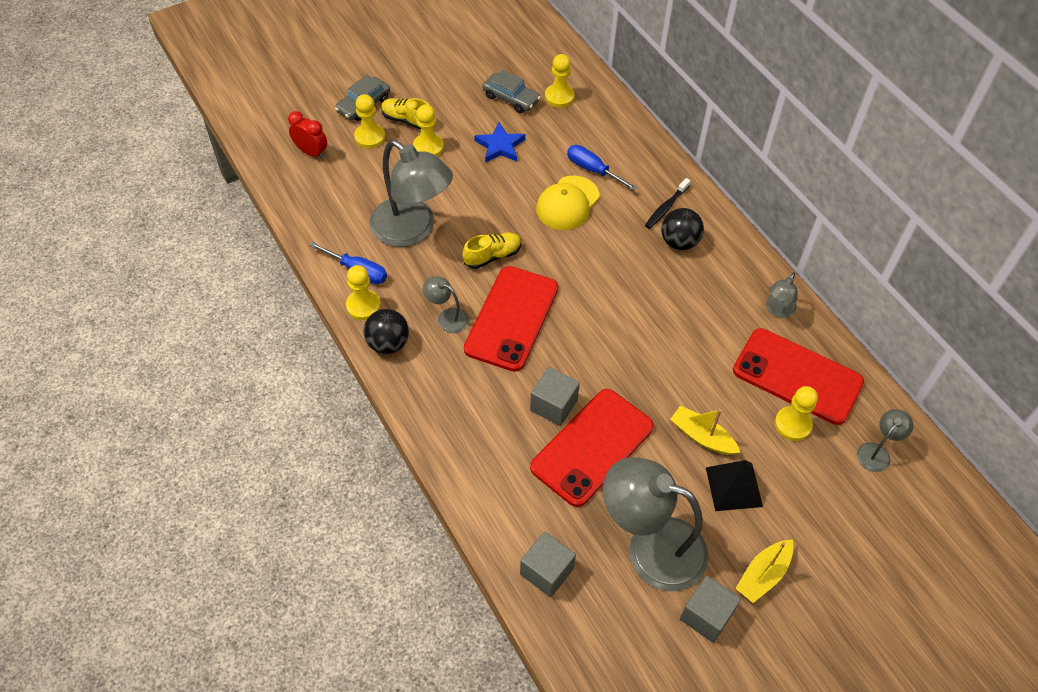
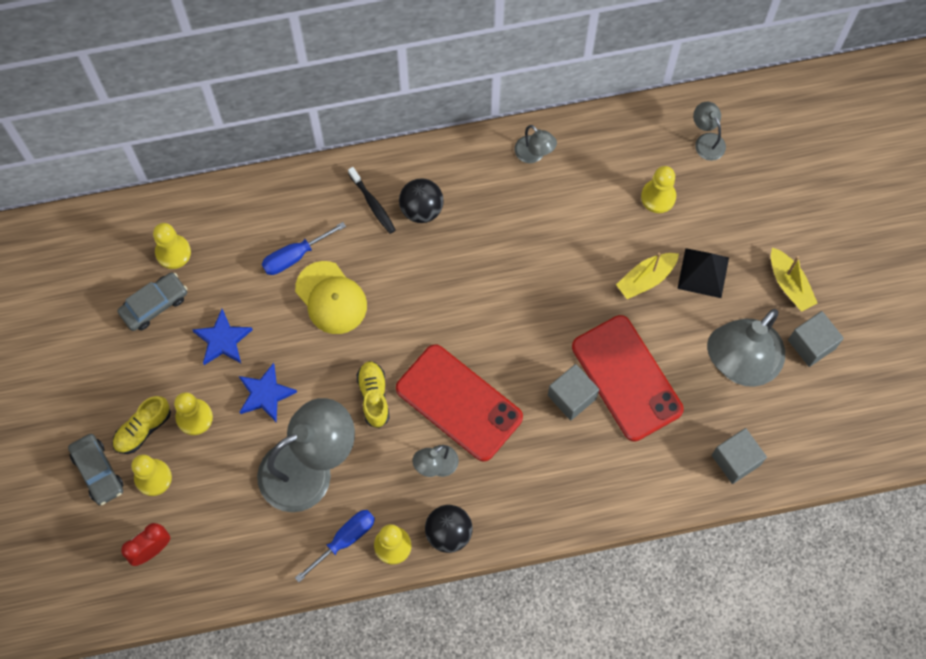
camera: 70 degrees left, 15 degrees up
(465, 184) = (265, 394): none -> blue star
(797, 376) = (611, 170): red phone -> none

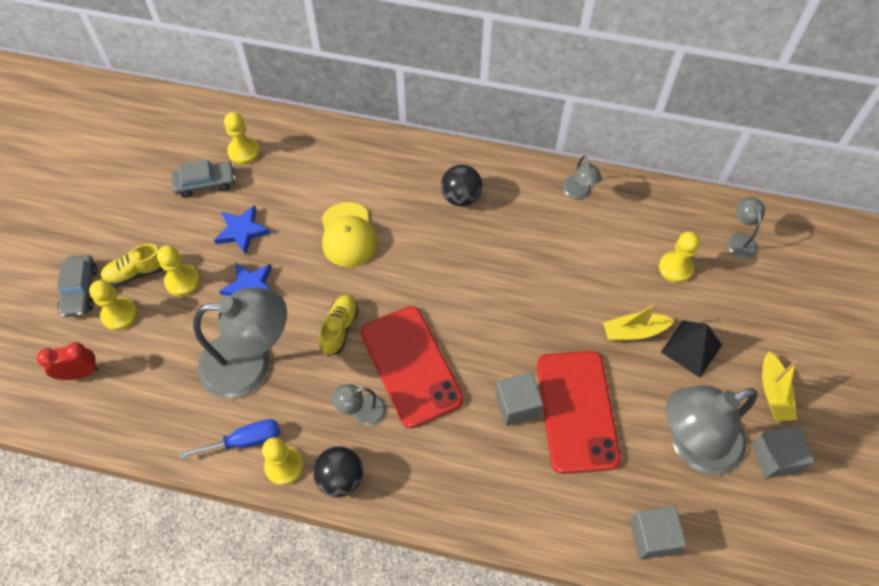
camera: 25 degrees right, 10 degrees down
(295, 256) = (337, 192): blue screwdriver -> none
(373, 204) = (422, 178): black toothbrush -> none

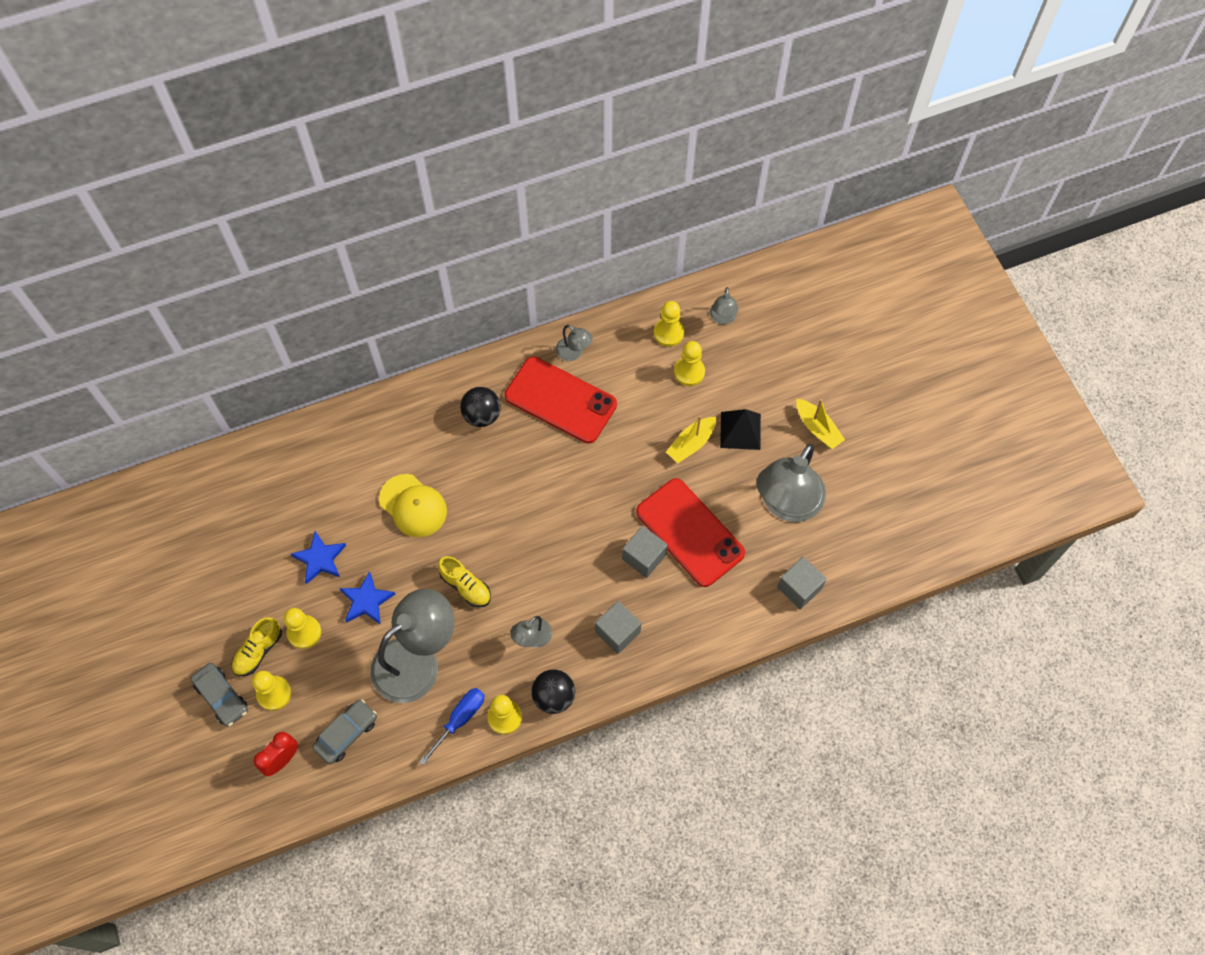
camera: 35 degrees left, 5 degrees up
(205, 183) = (252, 538): grey car -> grey car (346, 733)
(244, 151) = (263, 489): yellow pawn -> yellow pawn (668, 333)
(339, 328) = (466, 586): yellow shoe -> yellow shoe turned 150 degrees clockwise
(411, 366) = (544, 579): red phone -> red phone (560, 400)
(740, 240) = (722, 318): grey lamp -> grey lamp turned 135 degrees counterclockwise
(775, 458) = (846, 476): grey cube -> grey cube (617, 632)

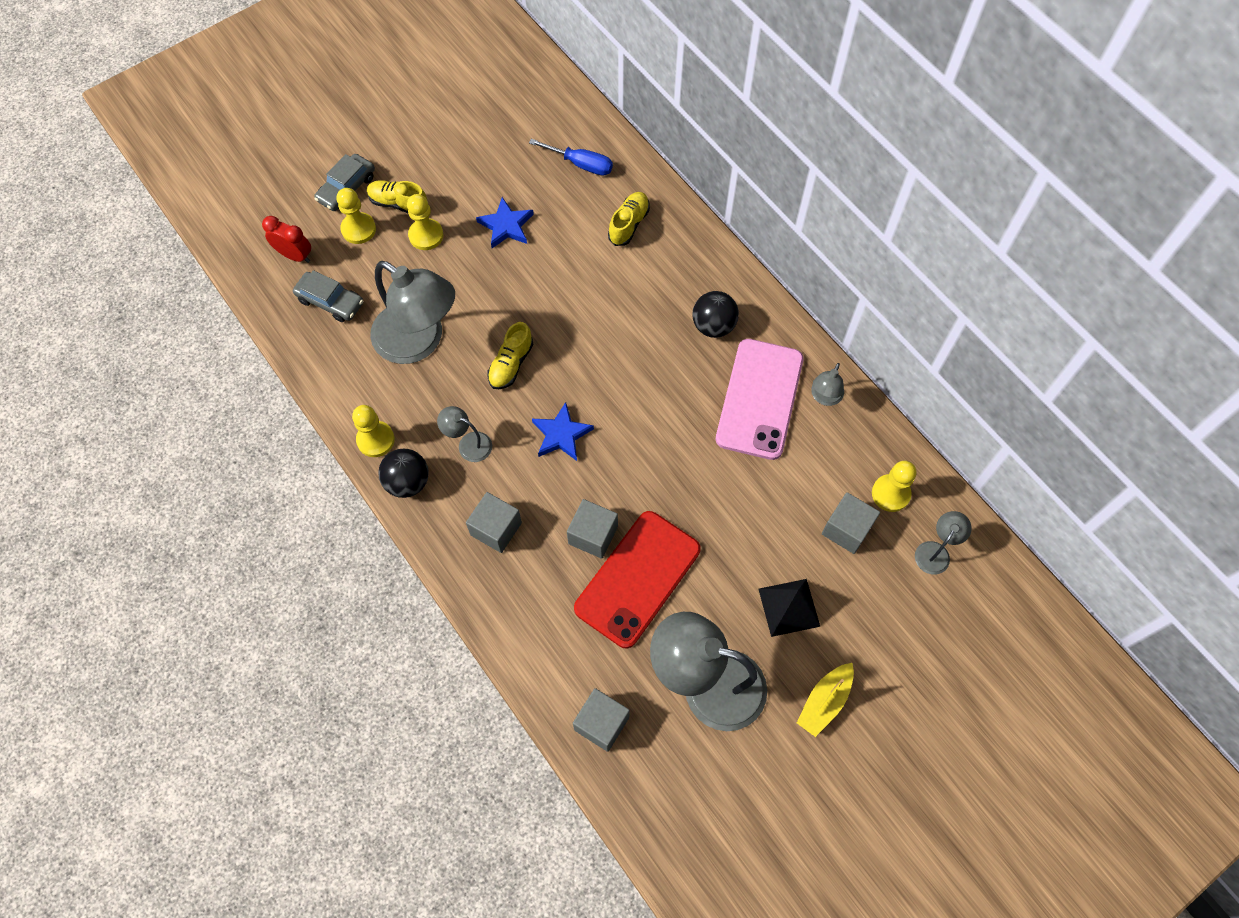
camera: 75 degrees right, 0 degrees up
(357, 455) = (629, 224): none -> yellow shoe
(366, 601) = (472, 279): blue star -> blue star (561, 434)
(413, 506) = (587, 290): yellow cap -> none
(460, 720) = (364, 398): blue screwdriver -> blue screwdriver (581, 164)
(560, 400) = (760, 399): red phone -> pink phone
(689, 372) = (846, 529): yellow pawn -> grey cube
(691, 443) = (752, 554): yellow boat -> none
(722, 318) = (936, 551): grey lamp -> grey lamp turned 135 degrees clockwise

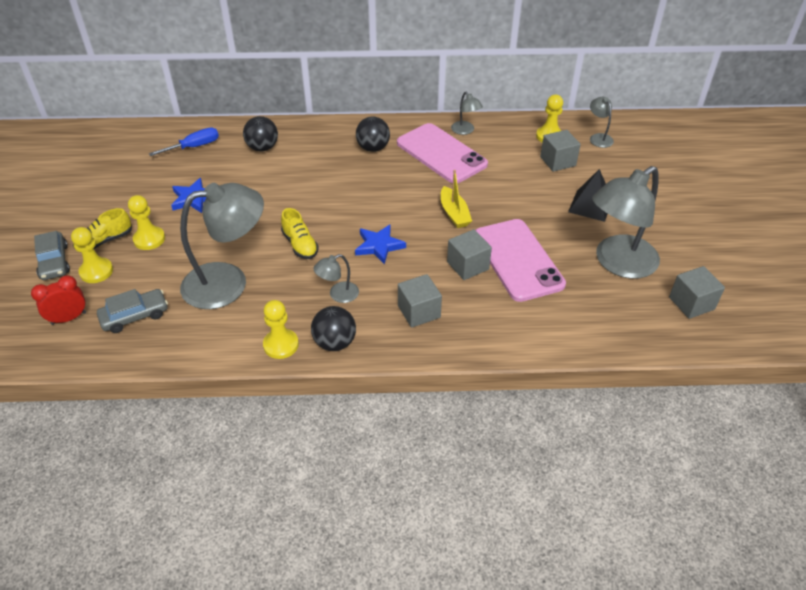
camera: 55 degrees left, 20 degrees down
(601, 723) = (611, 326): grey cube -> grey cube (691, 303)
(629, 224) = (262, 148): yellow shoe -> black ball
(638, 579) = (518, 260): red phone -> pink phone
(824, 702) = (664, 220): yellow boat -> yellow boat (454, 213)

